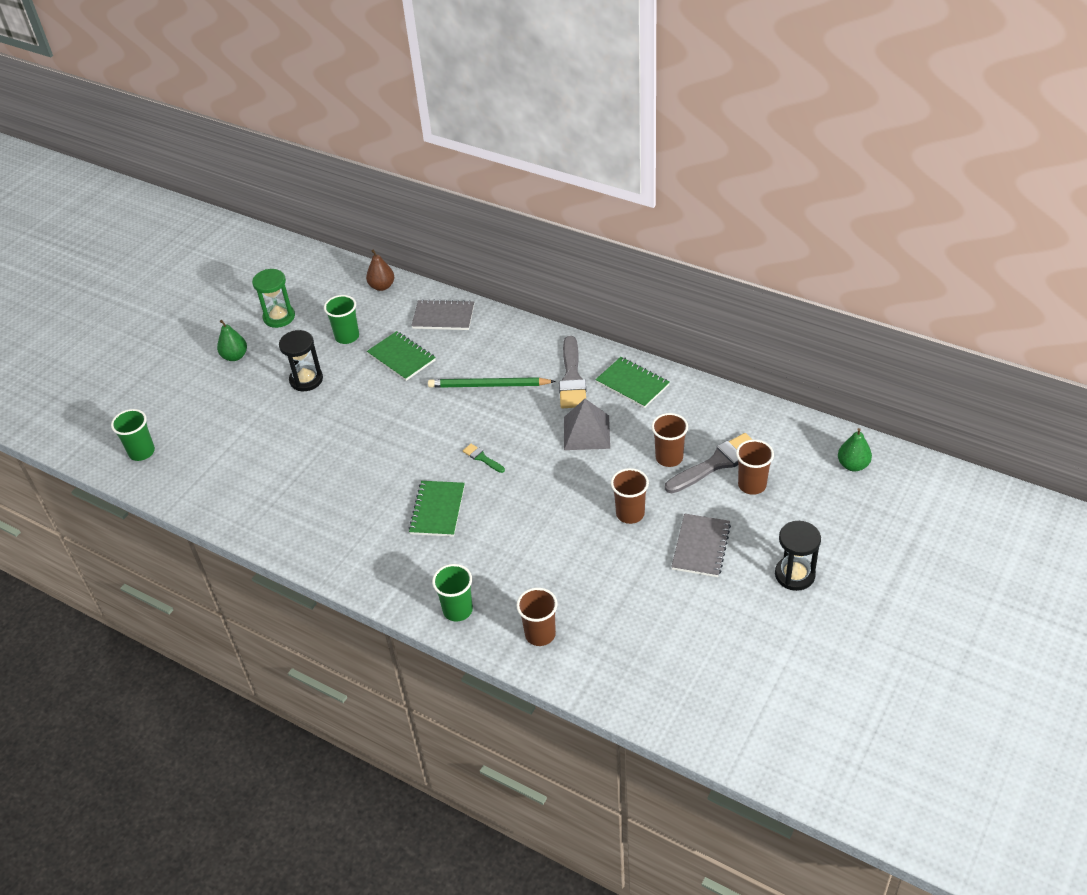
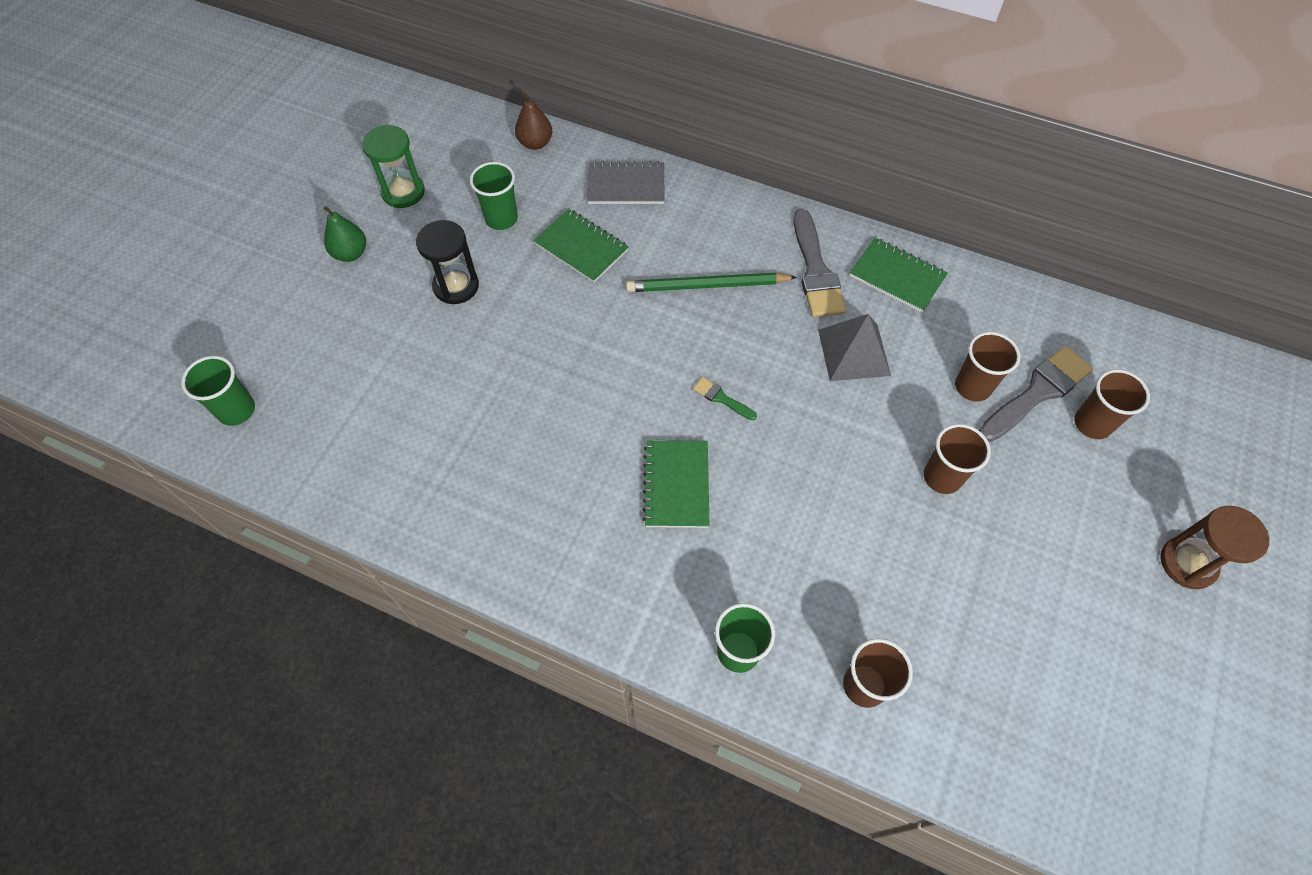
camera: 10 degrees left, 15 degrees up
(701, 547) = (1051, 525): grey notebook -> none
(794, 575) = (1187, 563): black hourglass -> brown hourglass
(853, 465) = (1213, 387): green pear -> none

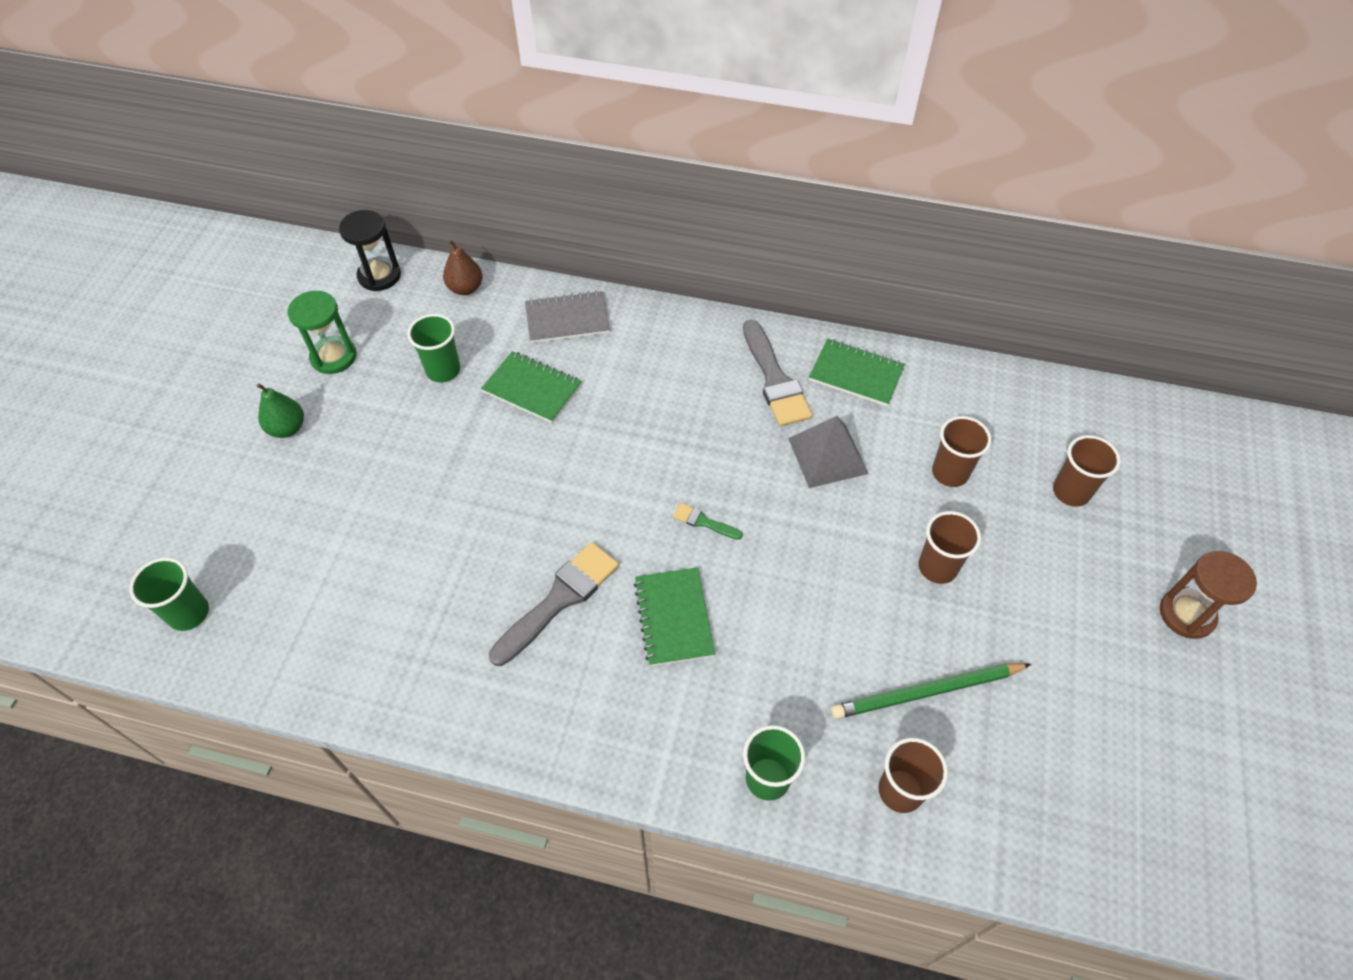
camera: 10 degrees left, 5 degrees down
(456, 286) = (407, 447): black hourglass -> black hourglass (379, 276)
(708, 286) = (669, 410): green pencil -> green pencil (927, 692)
(1037, 392) = (1013, 469): grey brush -> grey brush (559, 599)

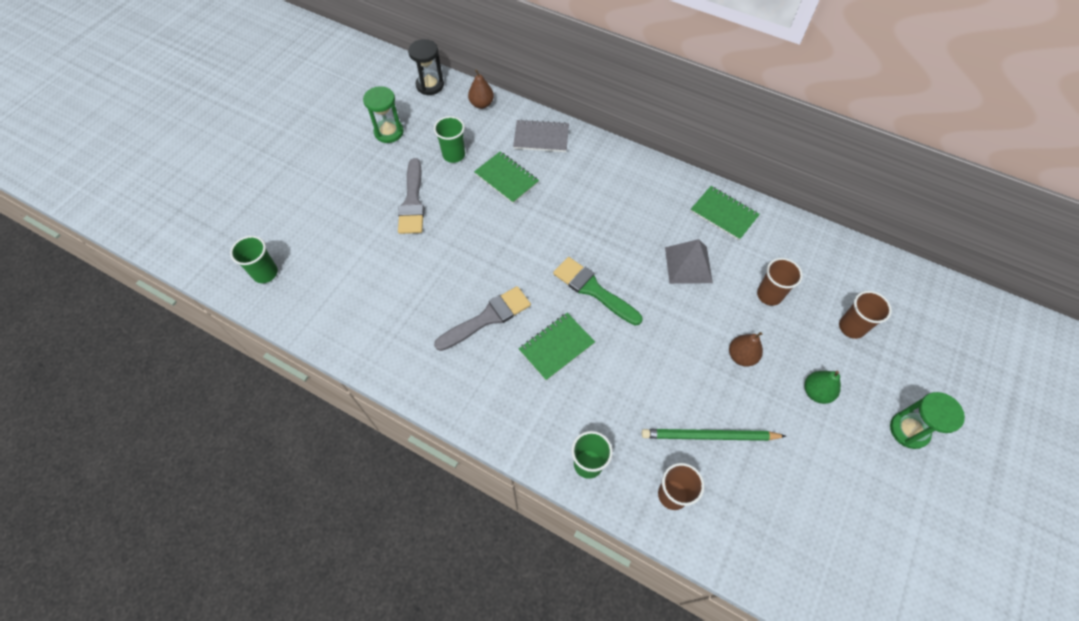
camera: 15 degrees right, 5 degrees up
(287, 428) = (350, 172): green pear -> green pear (816, 392)
(673, 618) = (556, 347): green notebook -> green notebook turned 45 degrees clockwise
(704, 522) = (593, 290): green brush -> green brush, size x2.10
(775, 379) = (667, 206): grey brush -> grey brush (412, 201)
(937, 567) = (741, 356): brown cup -> brown pear
(1186, 614) = (909, 430): brown hourglass -> green hourglass

